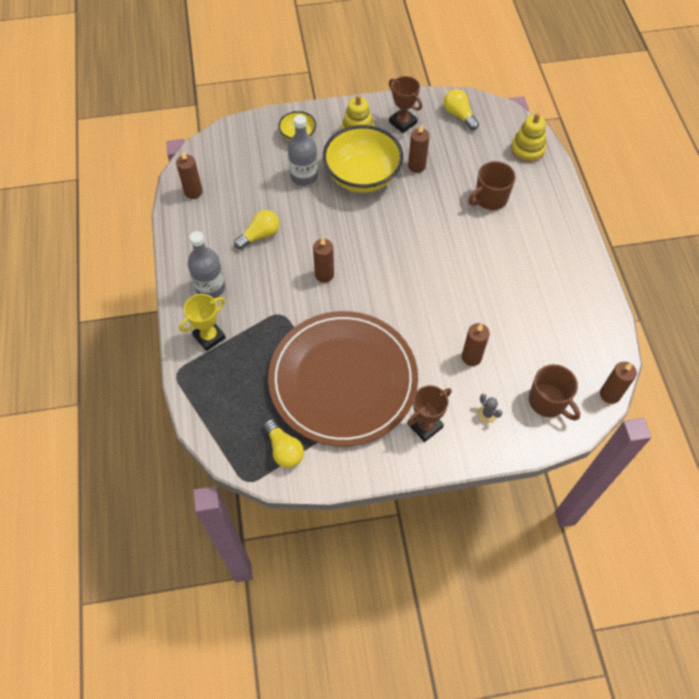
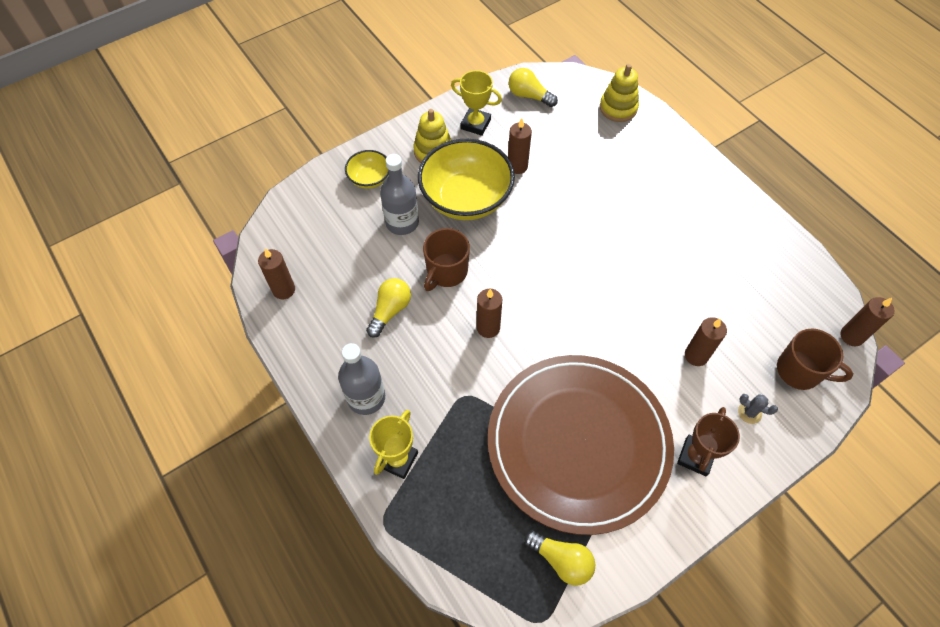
camera: 25 degrees left, 0 degrees up
(402, 122) = (475, 124): brown trophy -> yellow trophy
(490, 199) = (612, 173): brown mug -> brown mug (446, 272)

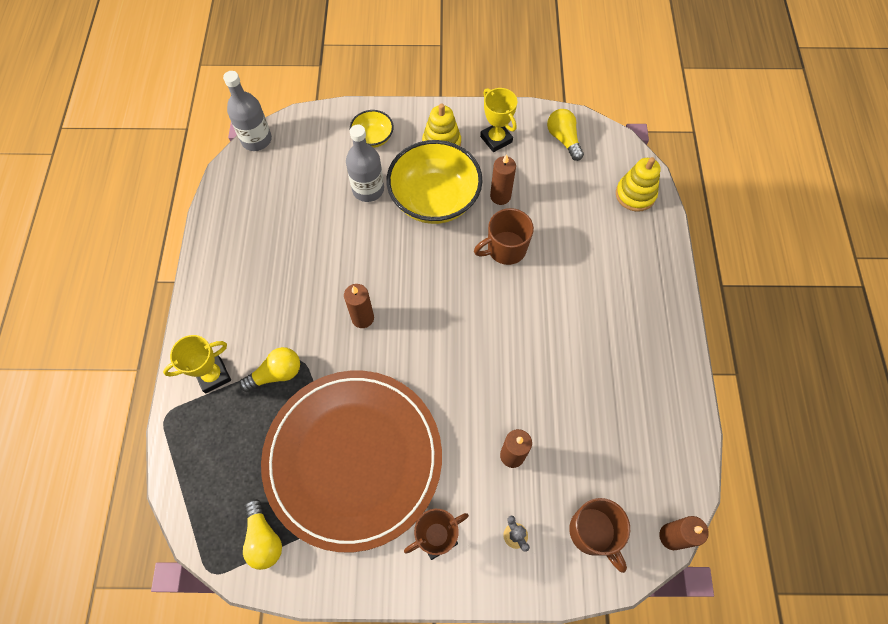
camera: 35 degrees right, 5 degrees up
(284, 290) = (240, 191): brown candle -> none
(366, 398) = (229, 313): grey bottle -> grey bottle (256, 140)
(390, 311) = (301, 256): yellow light bulb -> yellow light bulb (276, 374)
(446, 272) = (368, 251): brown mug -> brown mug (505, 249)

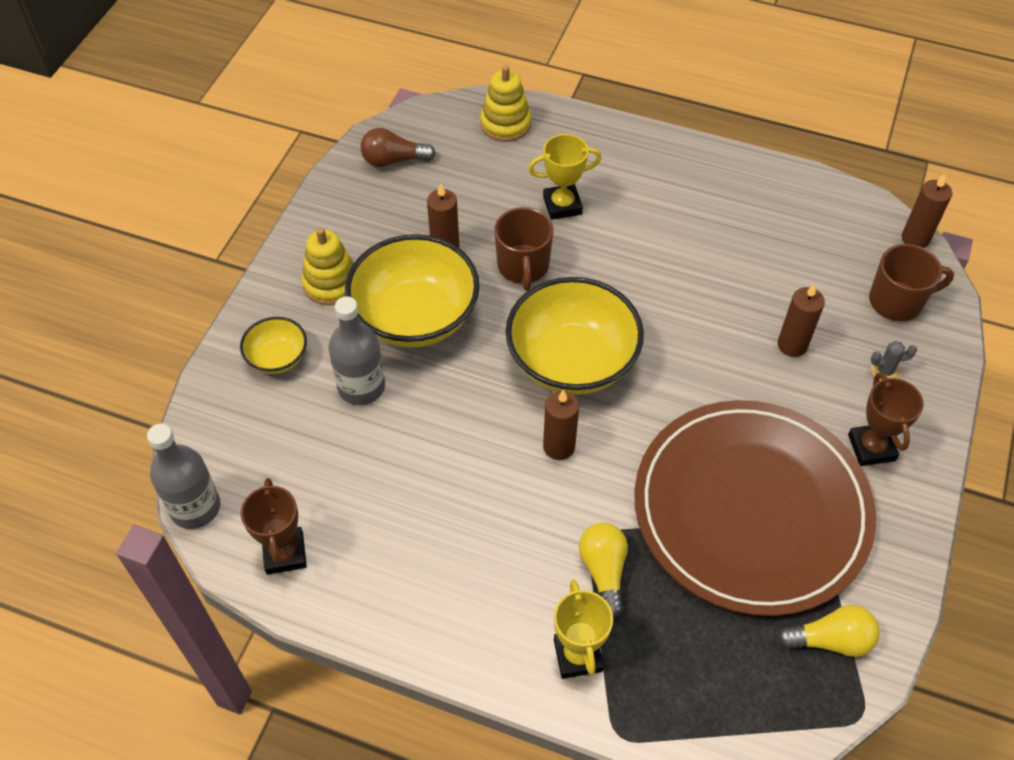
camera: 70 degrees left, 10 degrees down
(240, 194) = (285, 553): none -> brown trophy
(436, 305) = (572, 361): none -> yellow bowl
(496, 139) = (356, 225): yellow trophy -> yellow trophy (562, 205)
(563, 139) = (393, 160): yellow light bulb -> brown light bulb

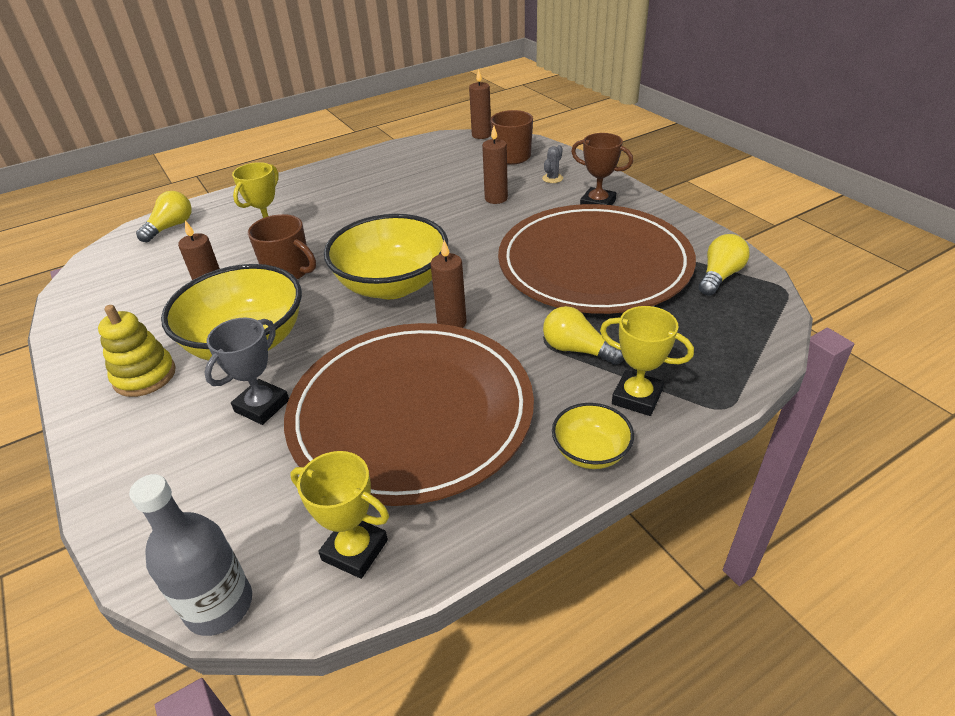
camera: 50 degrees left, 15 degrees down
(277, 358) = (157, 448): yellow bowl -> yellow bowl (590, 452)
(285, 553) = (355, 550): brown trophy -> yellow trophy
(361, 387) = (262, 406): grey bottle -> grey trophy
(393, 160) = (103, 289): brown light bulb -> none
(430, 495) = (411, 413): none -> brown plate
(505, 124) = (171, 227): yellow stacking toy -> yellow light bulb

